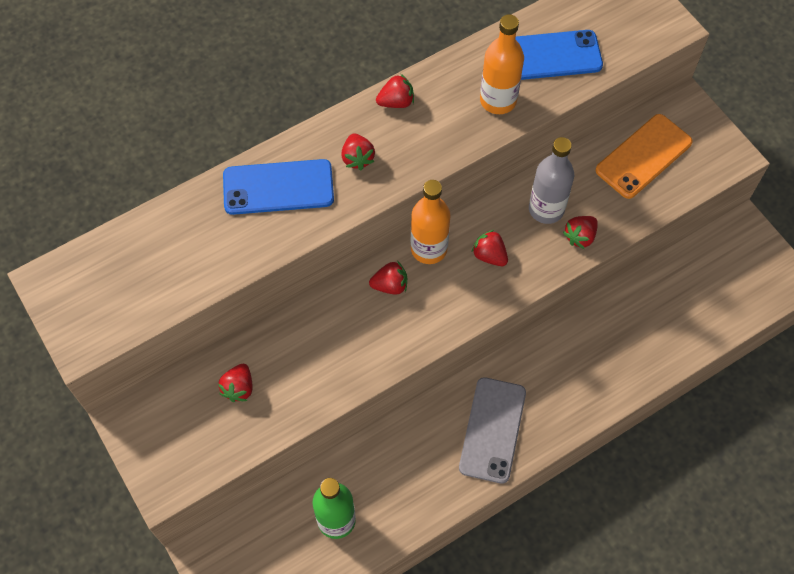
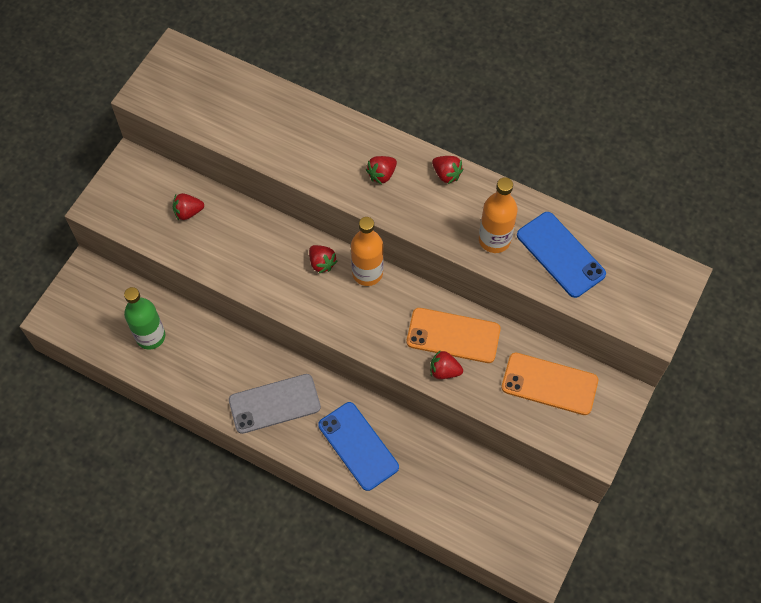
camera: 60 degrees right, 0 degrees up
(278, 187) = (326, 139): blue phone -> blue phone (358, 446)
(489, 255) = (387, 316): red strawberry -> none
(546, 209) = (453, 336): grey bottle -> orange phone

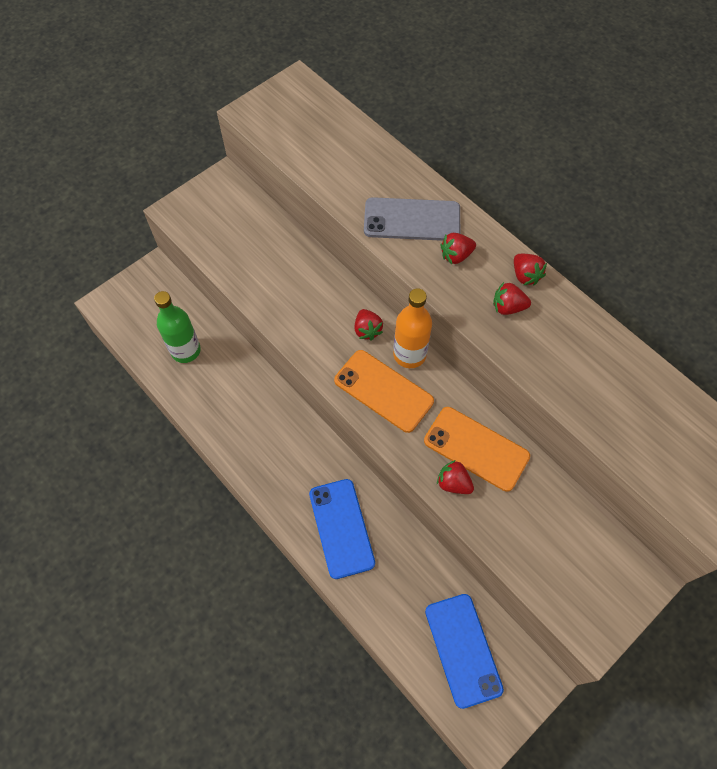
camera: 20 degrees right, 0 degrees up
(188, 212) = (257, 241): red strawberry -> red strawberry (508, 307)
(274, 404) = (275, 455): grey phone -> grey phone (412, 220)
(494, 240) = (555, 360): orange bottle -> none
(549, 384) = (564, 537): orange phone -> orange phone (383, 391)
(560, 254) = (625, 399): blue phone -> blue phone (463, 649)

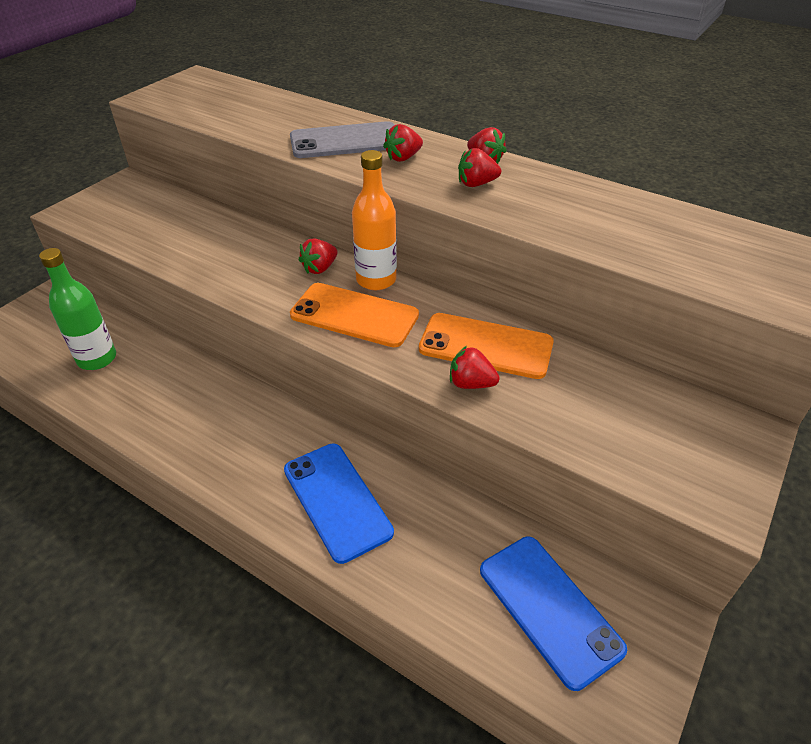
camera: 15 degrees left, 20 degrees down
(367, 330) = (320, 268): red strawberry -> red strawberry turned 75 degrees clockwise

